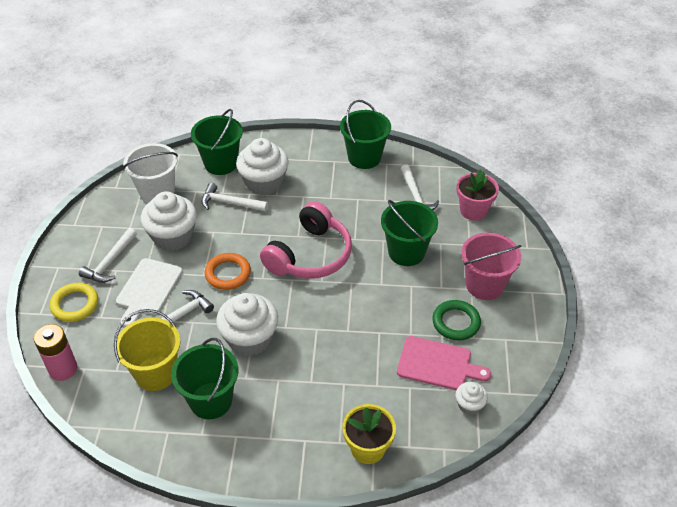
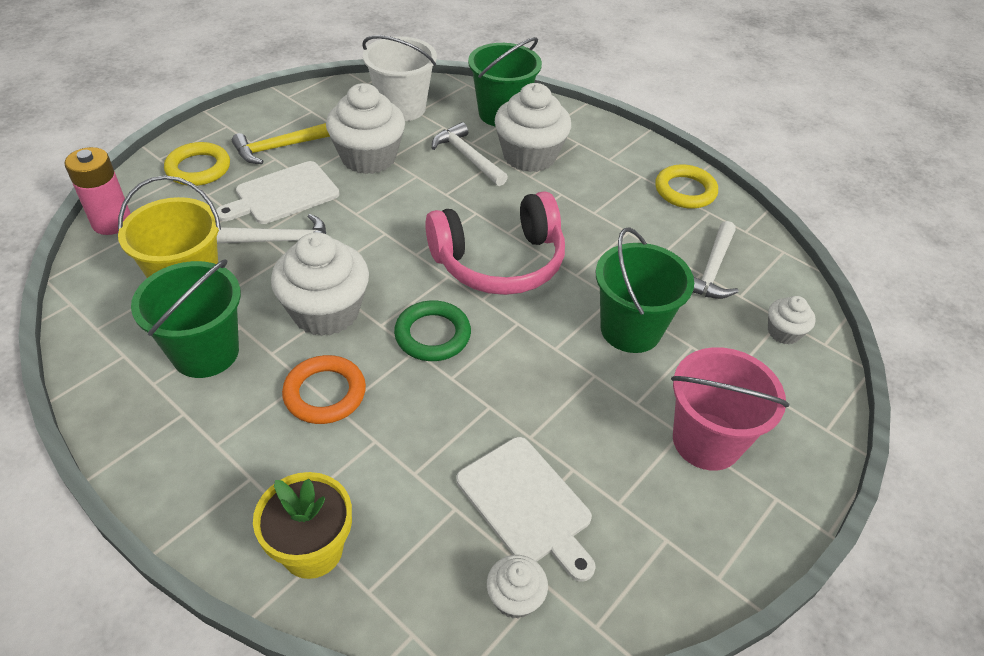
camera: 35 degrees right, 0 degrees up
(110, 262) = (279, 148): white hammer -> yellow hammer
(228, 274) = (382, 227): orange ring -> orange ring (325, 393)
(364, 157) = (685, 191): green bucket -> yellow ring
(437, 364) = (527, 504): pink cutting board -> white cutting board
(456, 322) = (611, 464): green ring -> green ring (432, 335)
(473, 210) = (783, 332): pink flower pot -> white cupcake

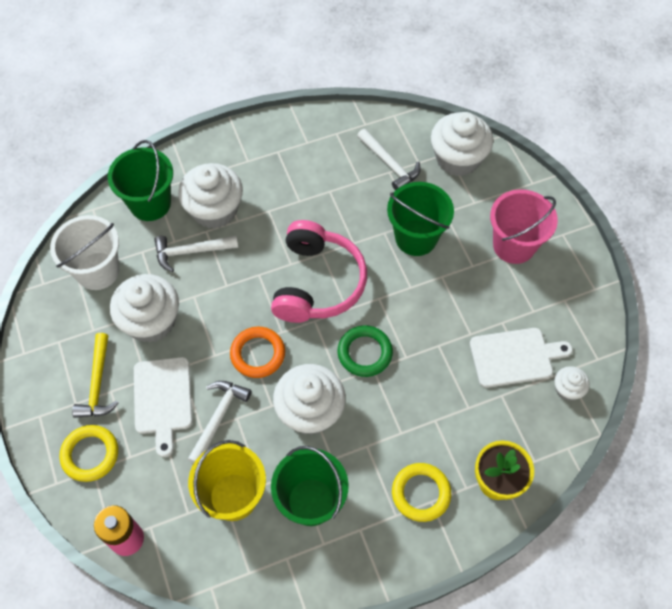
camera: 60 degrees left, 15 degrees up
(325, 393) = (384, 436): orange ring -> orange ring (258, 354)
(685, 191) = (308, 134): yellow ring -> yellow ring (421, 493)
(783, 332) = (457, 158): white cupcake -> white cupcake, size x2.02

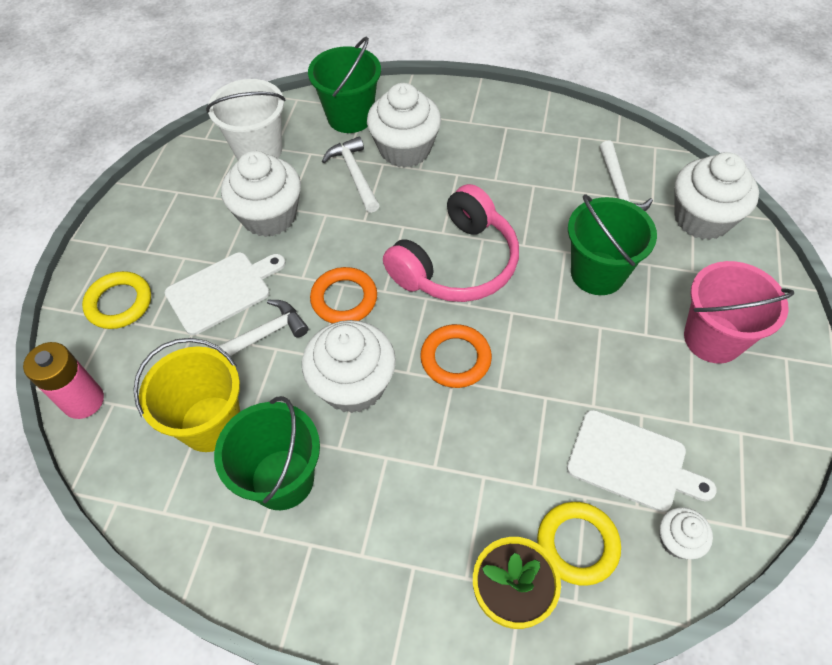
camera: 35 degrees right, 5 degrees down
(98, 384) = (178, 245): yellow hammer -> none
(163, 399) = (222, 291): white cutting board -> white cutting board turned 150 degrees counterclockwise
(191, 252) = (354, 175): white hammer -> white hammer turned 45 degrees clockwise
(365, 353) = (455, 359): green ring -> orange ring
(421, 493) = (408, 549): yellow ring -> yellow ring (577, 544)

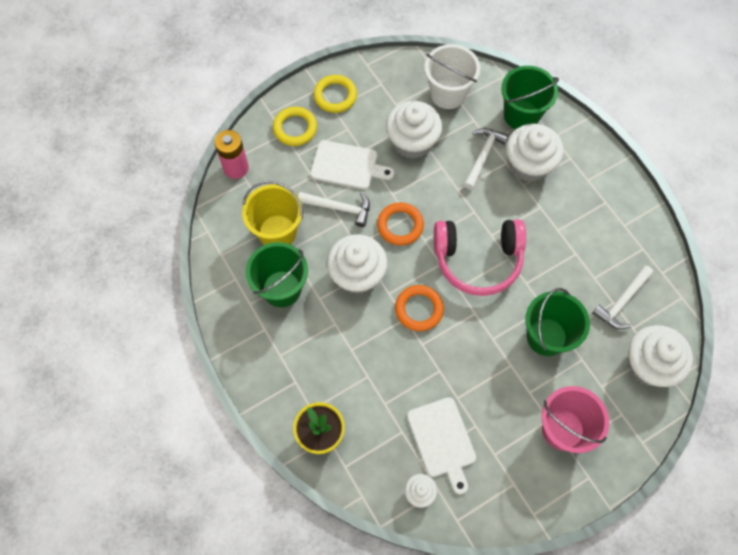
camera: 45 degrees right, 10 degrees up
(577, 544) = (373, 446): yellow ring -> yellow ring (335, 96)

